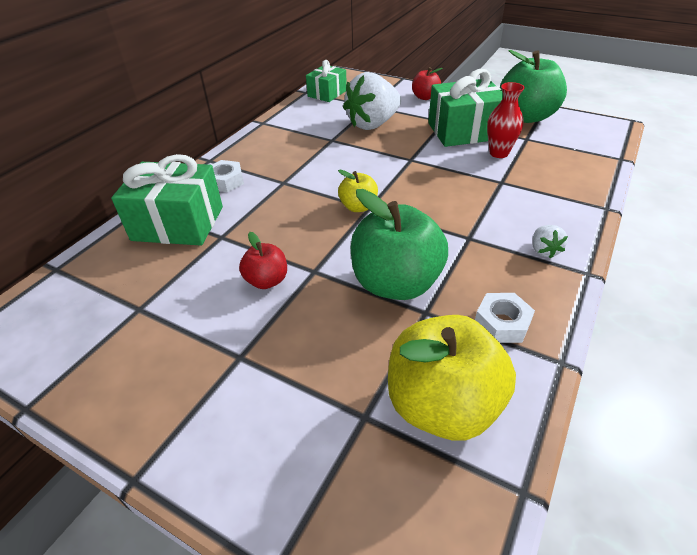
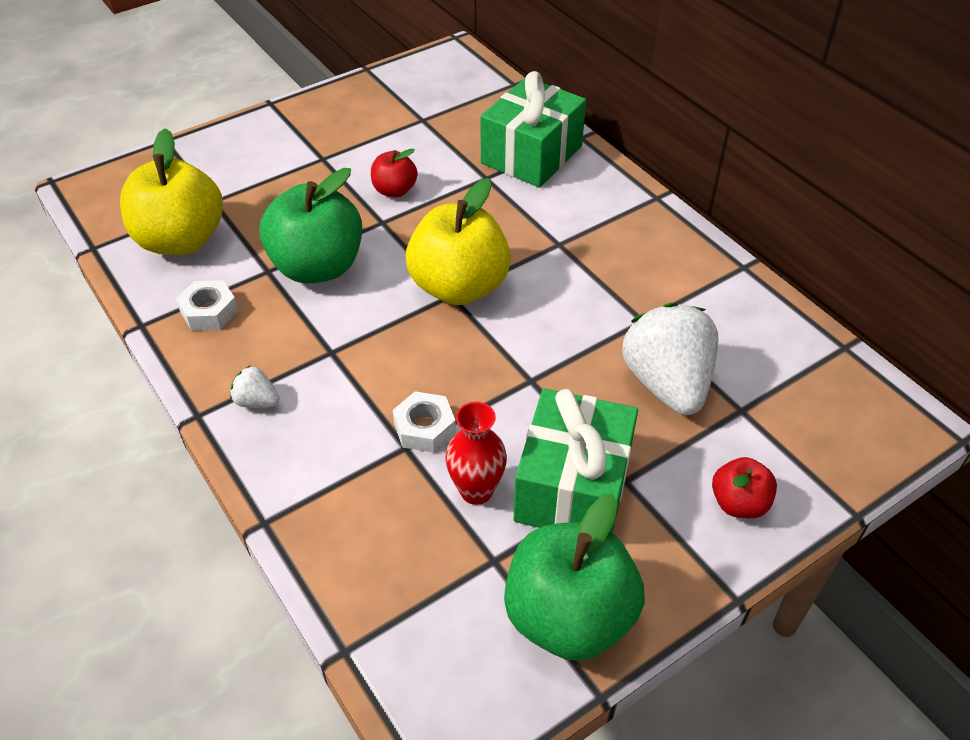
camera: 115 degrees right, 5 degrees up
(225, 181) = (594, 200): white nut -> white nut (424, 428)
(327, 93) = (823, 371): green gift -> none
(358, 207) = (459, 287): yellow apple -> yellow apple, size x1.97

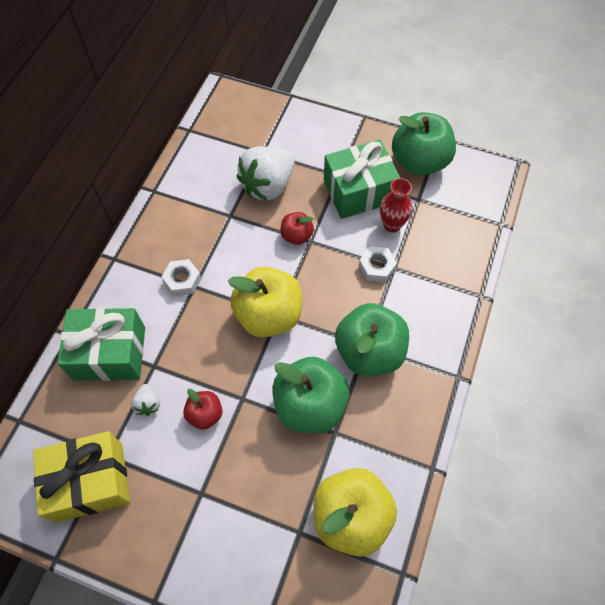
camera: 125 degrees left, 15 degrees up
(209, 311) = (391, 437): white nut -> white nut (182, 280)
(257, 401) = (426, 355): white strawberry -> white strawberry (148, 404)
(320, 349) = (369, 352): none -> green apple
(410, 103) = (90, 482): none -> yellow gift
(739, 503) = (317, 133): red apple -> red apple (296, 236)

